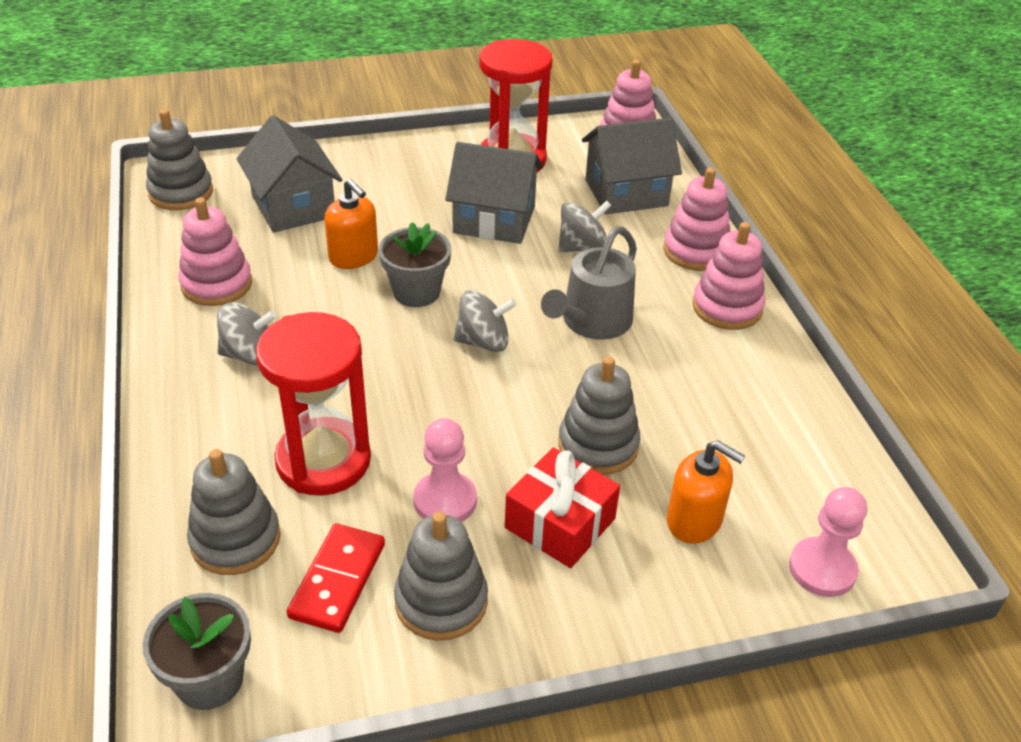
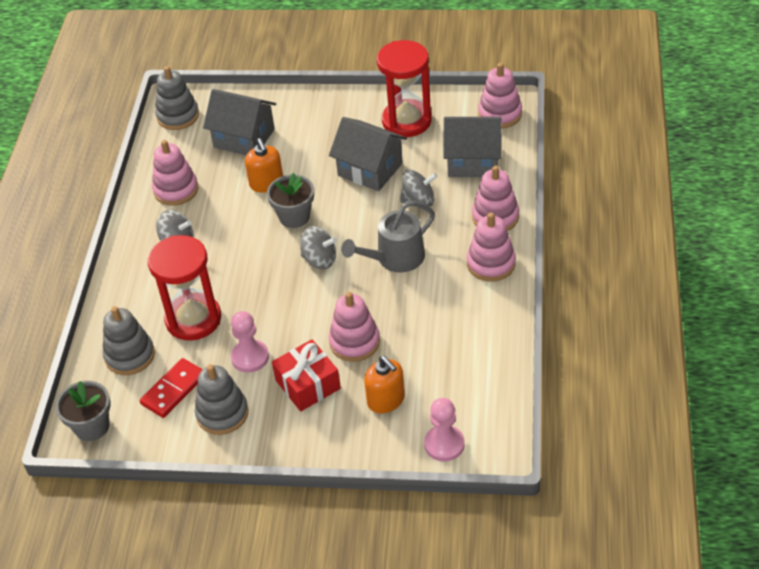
camera: 25 degrees right, 5 degrees up
(293, 206) = (244, 138): grey house -> grey house turned 60 degrees counterclockwise
(598, 445) = (354, 342): grey stacking toy -> pink stacking toy

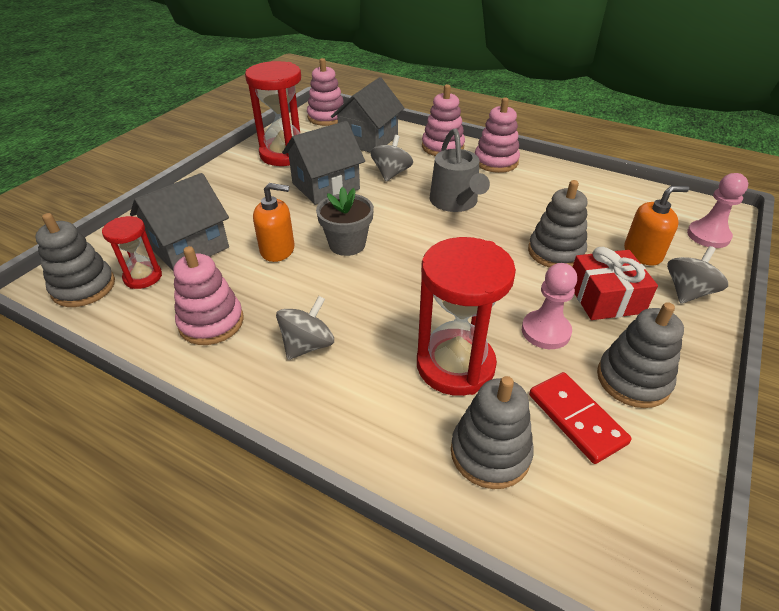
camera: 70 degrees left, 5 degrees down
(92, 426) = (625, 546): grey flower pot -> none
(201, 135) = (143, 277): none -> red hourglass
(319, 260) = (424, 244): grey spinning top -> grey spinning top (688, 292)
(354, 342) = (555, 252): pink stacking toy -> grey stacking toy

